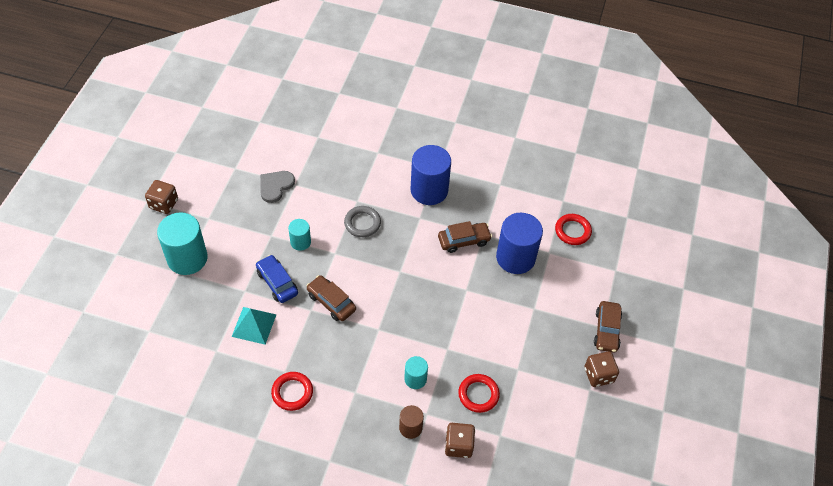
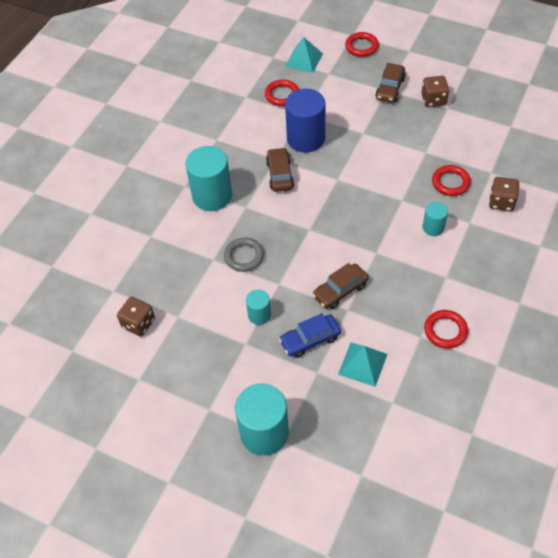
camera: 75 degrees left, 0 degrees up
(164, 204) = (177, 461): brown dice -> brown dice (138, 323)
(275, 186) = (176, 336): grey heart -> none
(410, 428) = (484, 236): brown cylinder -> none
(429, 190) = (212, 196): blue cylinder -> turquoise cylinder
(606, 330) = (390, 88): brown car -> brown car turned 90 degrees clockwise
(630, 245) = (304, 59): none -> turquoise pyramid
(666, 299) = (361, 47): none -> red ring

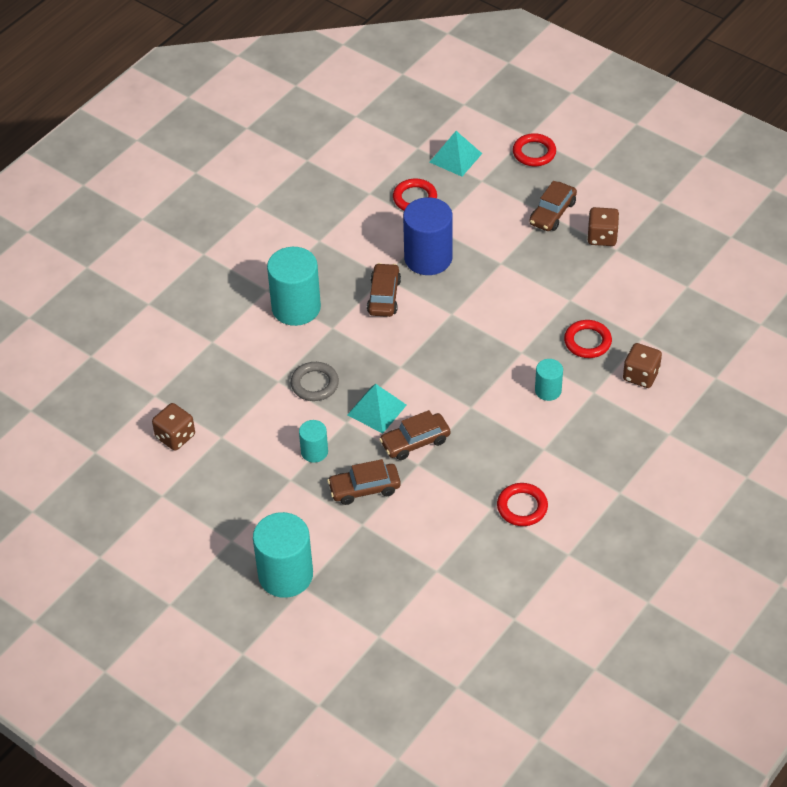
camera: 10 degrees right, 5 degrees down
(310, 339) = (364, 488): blue car -> brown car
(362, 364) = (416, 525): turquoise pyramid -> turquoise pyramid (377, 410)

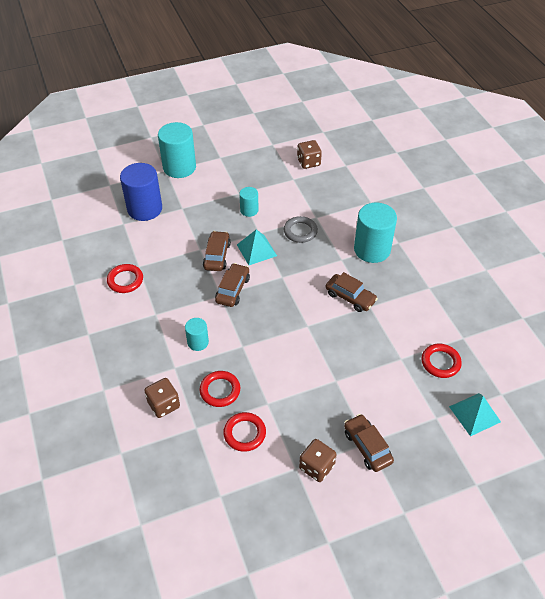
camera: 120 degrees right, 0 degrees up
(364, 488) = (204, 219): brown car -> brown car (233, 289)
(428, 258) = (370, 339): blue cylinder -> blue cylinder (145, 209)
(534, 153) = (450, 476): red ring -> red ring (244, 433)

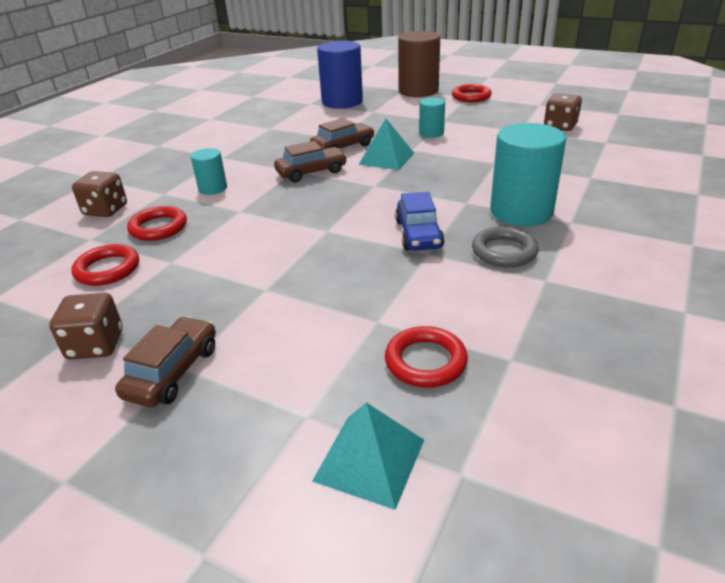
camera: 50 degrees right, 15 degrees down
(125, 280) = (244, 131): red ring -> red ring (471, 97)
(179, 167) = (418, 91): turquoise cylinder -> brown cylinder
(300, 231) = (457, 165): grey ring -> grey ring (504, 251)
(350, 297) = (418, 234): brown car -> blue car

